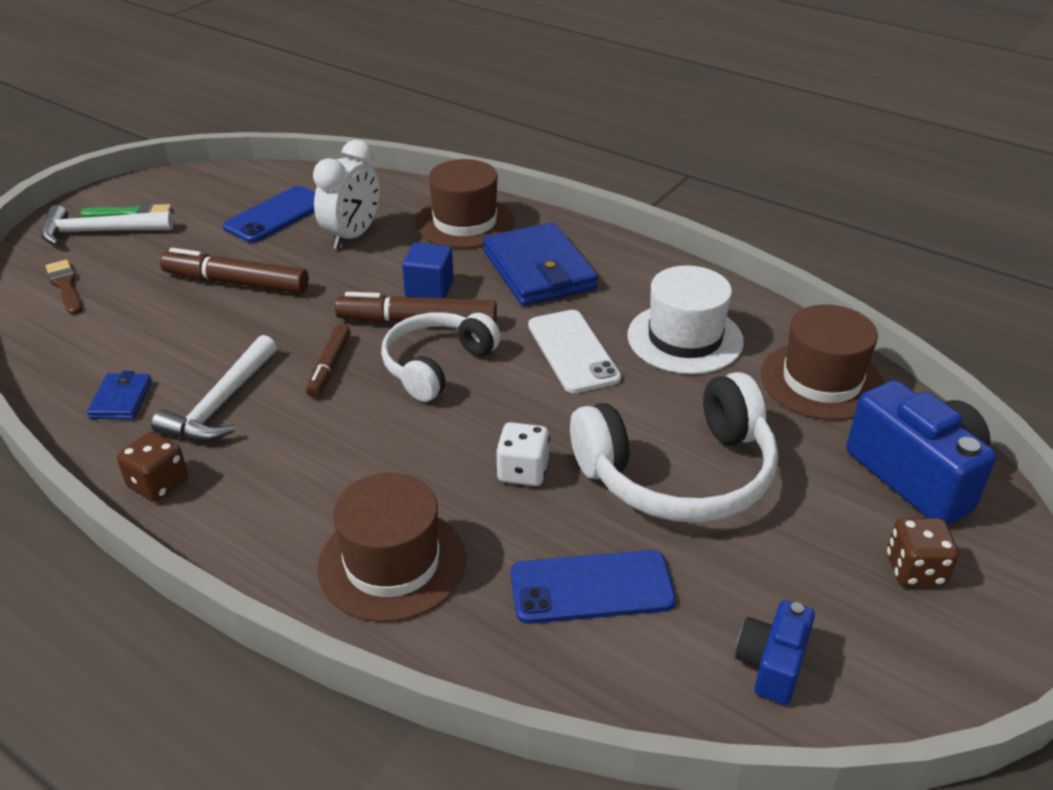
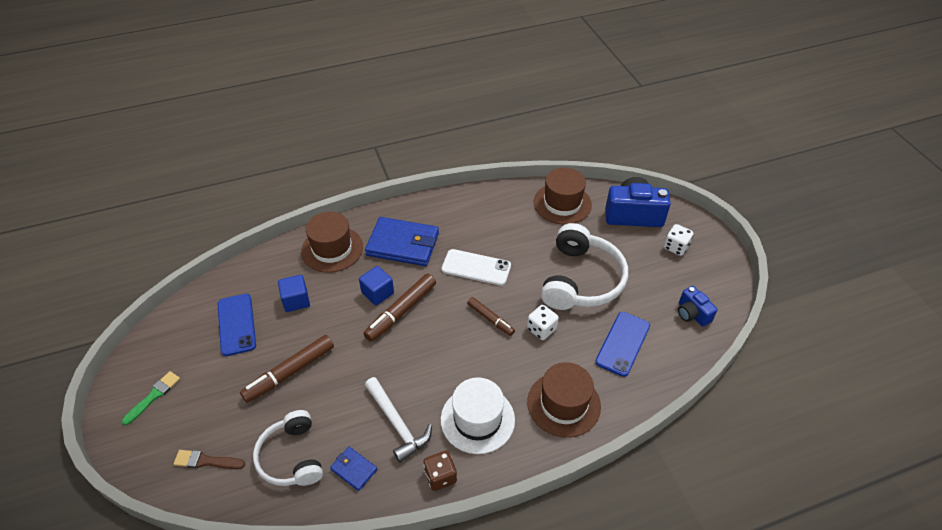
camera: 55 degrees left, 10 degrees up
(99, 232) = (158, 421): white hammer -> none
(329, 367) = (406, 364): brown marker -> brown marker (490, 319)
(352, 236) = (296, 301): white clock -> blue cube
(437, 365) = (443, 321): white headphones -> white headphones (292, 457)
(685, 338) = (500, 226): white hat -> white hat (477, 419)
(915, 570) = (676, 247): brown dice -> white dice

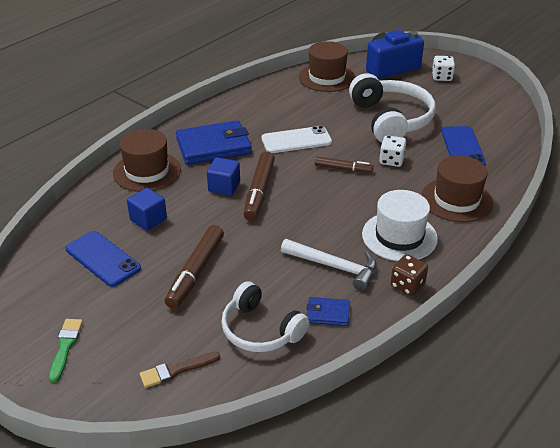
camera: 30 degrees left, 10 degrees down
(692, 314) = (493, 112): blue camera -> none

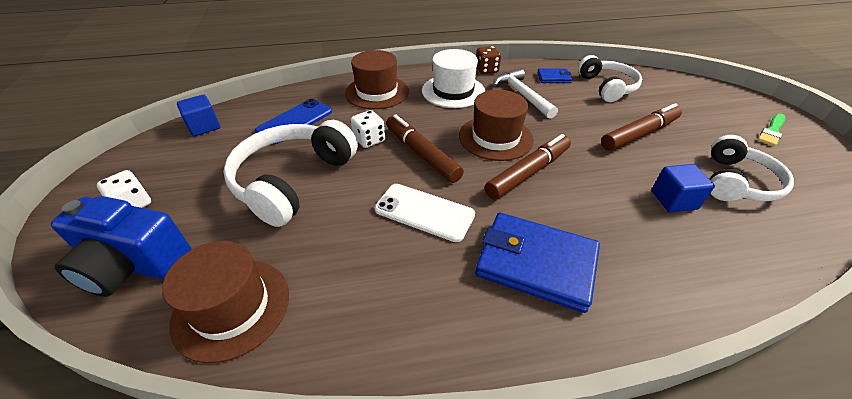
camera: 140 degrees left, 5 degrees up
(102, 259) = (736, 182): blue phone -> white headphones
(147, 171) = (657, 271): brown hat -> brown hat (495, 137)
(177, 370) = (678, 91): brown brush -> none
(224, 187) = (562, 196): blue cube -> blue cube (204, 126)
(328, 313) = (553, 78): blue wallet -> blue wallet turned 45 degrees counterclockwise
(343, 169) = (422, 154): brown marker -> brown marker, size x1.63

